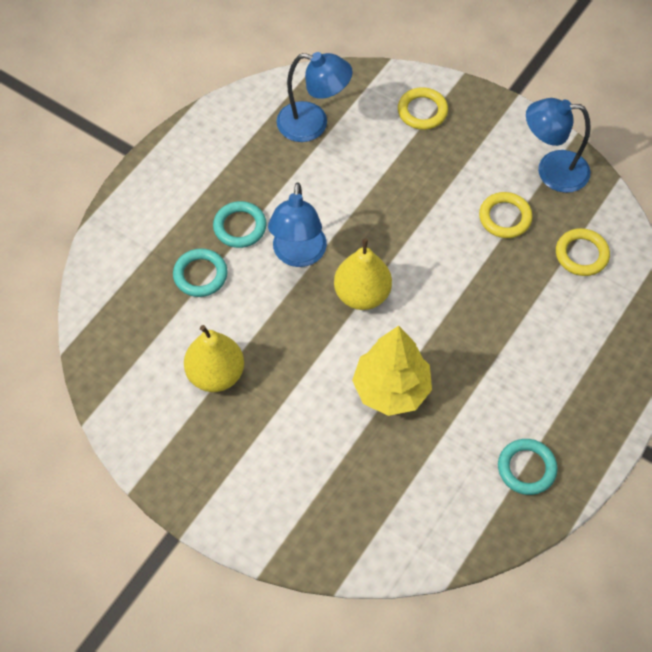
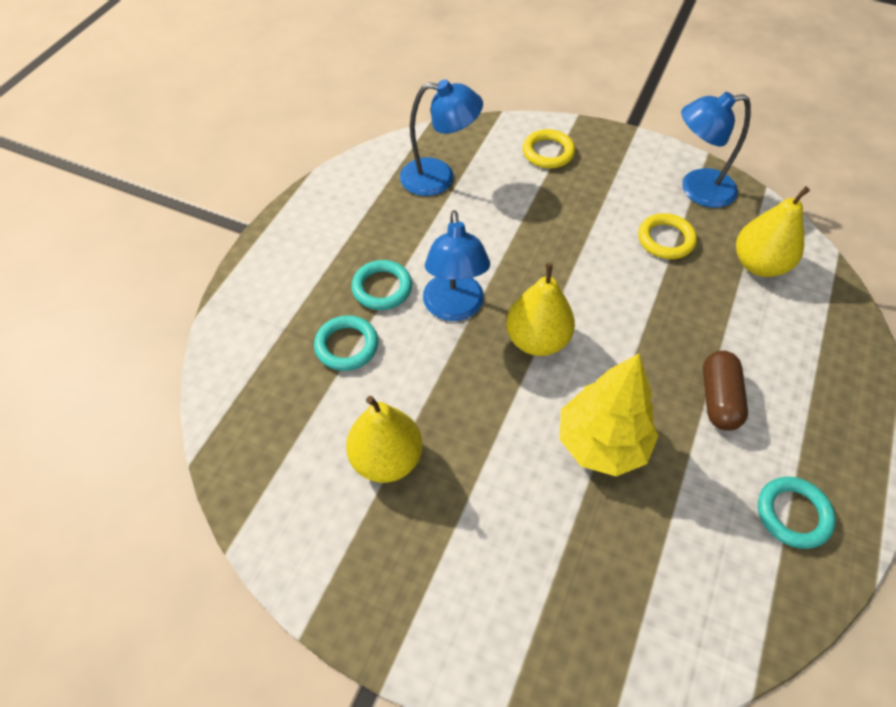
camera: 10 degrees left, 5 degrees down
(500, 368) = (718, 398): none -> brown capsule
(581, 254) = (759, 264): yellow ring -> yellow pear

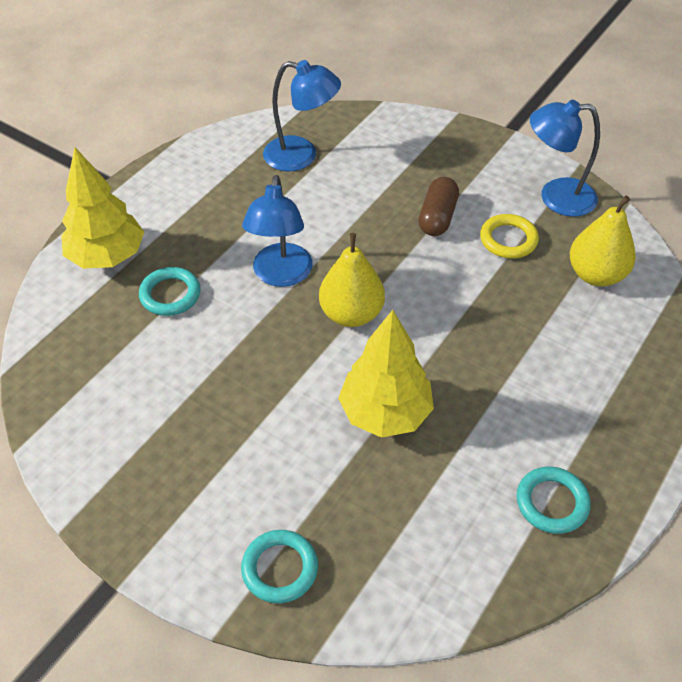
camera: 10 degrees right, 5 degrees down
(269, 313) = (107, 257): none -> yellow tree
(382, 288) = (218, 248): turquoise ring -> turquoise ring (280, 568)
(386, 459) = (179, 396): yellow pear -> none
(548, 152) = (416, 145): yellow ring -> none
(718, 398) = (513, 390): brown capsule -> brown capsule (437, 217)

